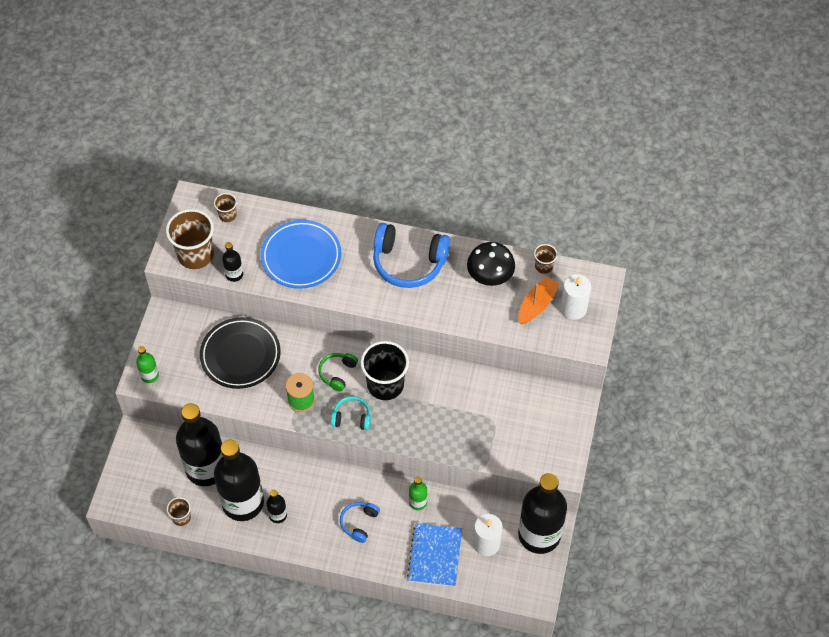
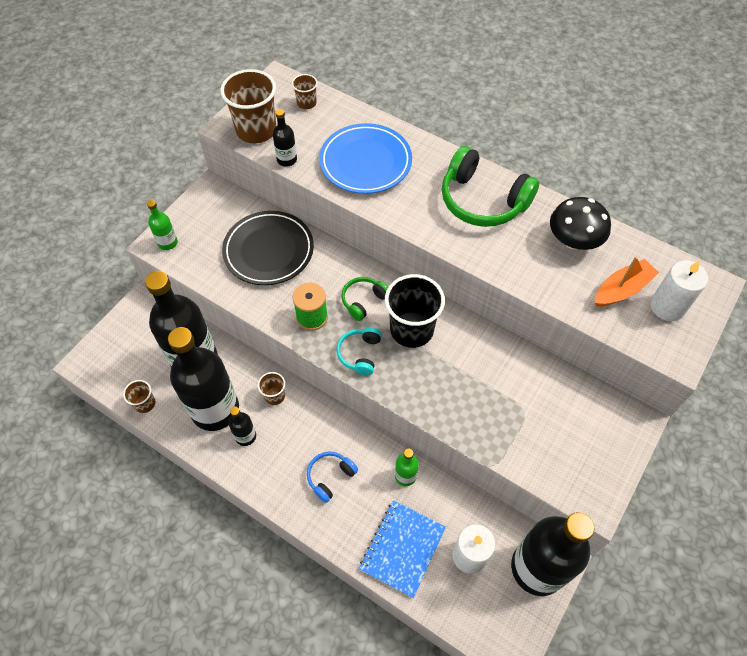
camera: 20 degrees right, 0 degrees up
(351, 417) = (360, 354): turquoise headphones -> turquoise headphones turned 105 degrees counterclockwise
(409, 262) = (482, 200): blue headphones -> green headphones
(543, 266) = (642, 249): brown cup -> brown cup (274, 396)

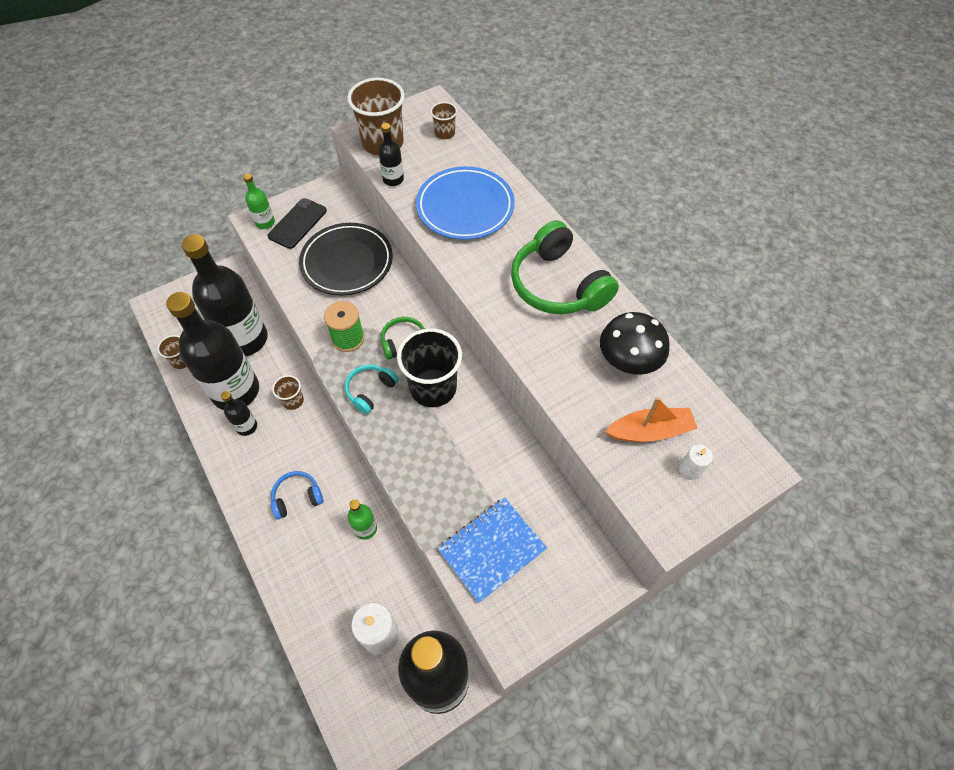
camera: 25 degrees right, 0 degrees up
(200, 232) = (297, 223): none -> black phone
(402, 548) = (321, 596): blue notebook -> blue notebook (491, 549)
(667, 307) = (690, 470): white candle -> white candle, size x0.55

